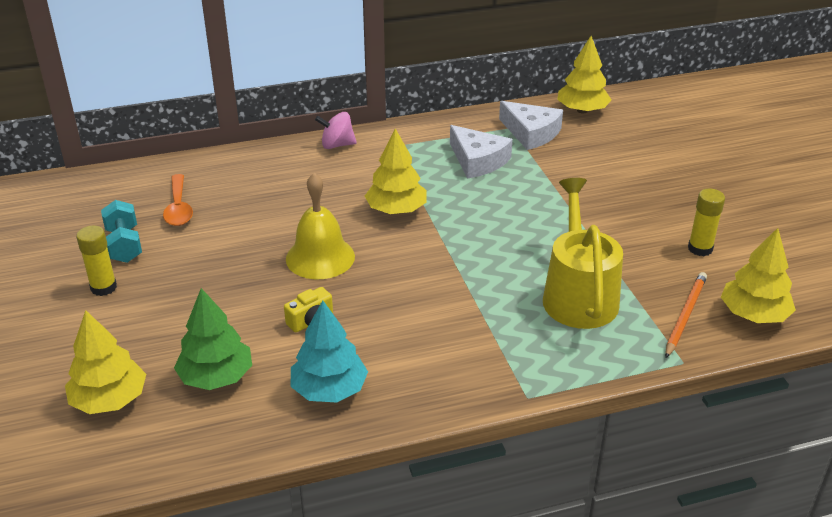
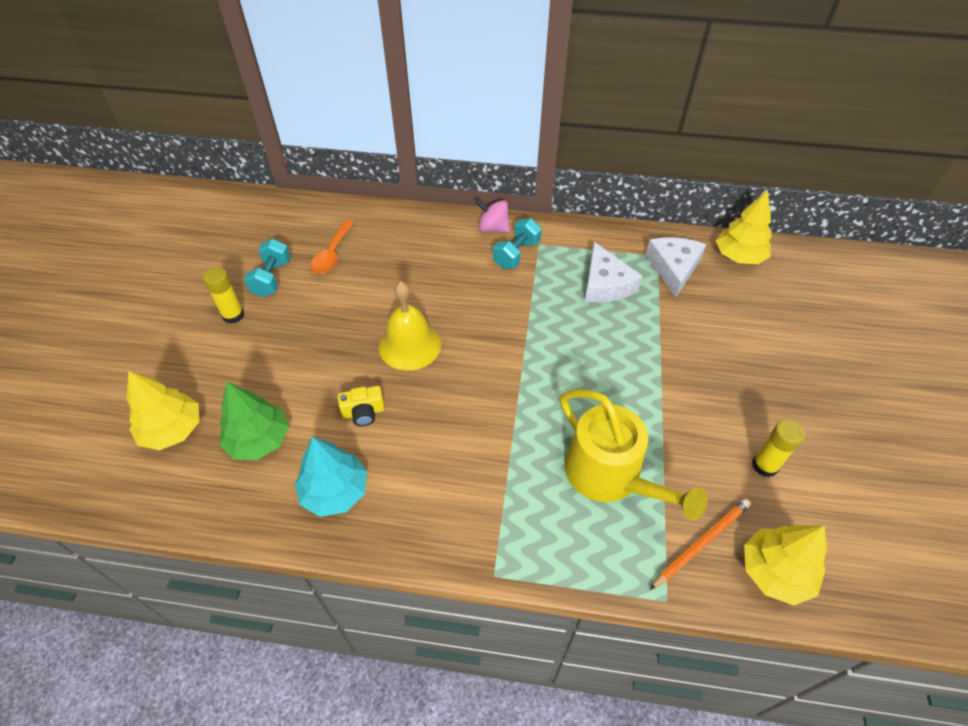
camera: 25 degrees right, 15 degrees up
(376, 159) = (516, 254): none -> turquoise dumbbell
(396, 210) = (502, 316): yellow tree -> none
(531, 133) = (673, 268): white cheese -> white cheese turned 150 degrees counterclockwise
(578, 295) = (609, 475): yellow watering can -> yellow watering can turned 120 degrees clockwise

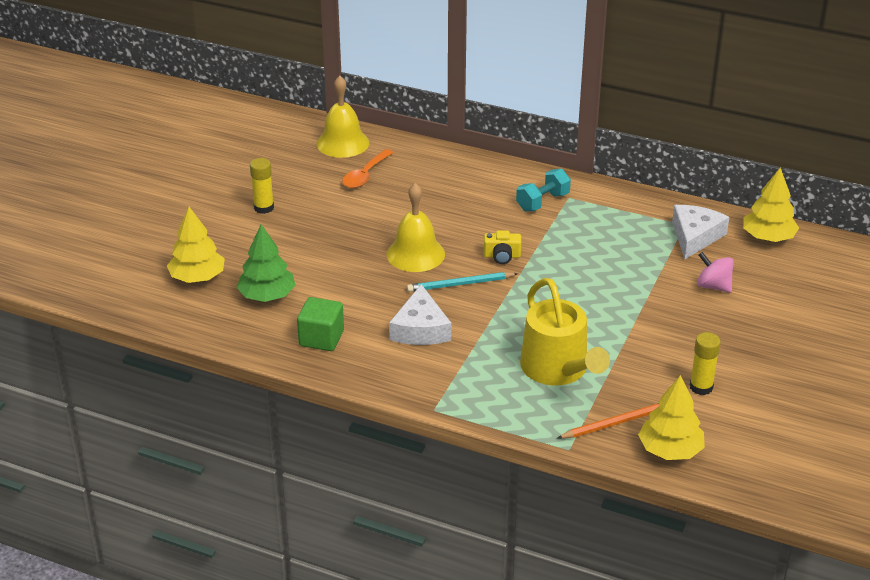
camera: 15 degrees right, 15 degrees down
(272, 278) = (304, 185): turquoise dumbbell -> none
(300, 219) = (342, 143): none -> yellow bell
(335, 491) = (321, 338): turquoise tree -> green cube
(363, 412) = (360, 293): yellow camera -> yellow camera (502, 256)
(468, 376) = (460, 284): none -> turquoise pencil
(493, 228) = (528, 178): pink spinning top -> pink spinning top (713, 286)
(605, 284) = (620, 238): white cheese -> white cheese (420, 329)

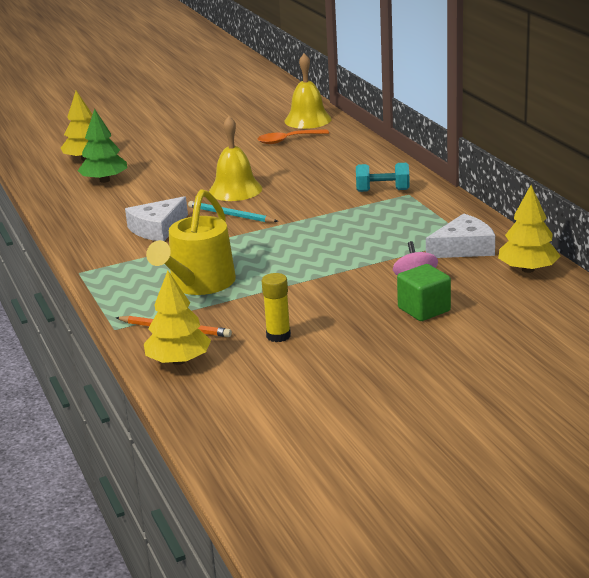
camera: 45 degrees right, 10 degrees down
(264, 208) = (191, 138): yellow glue stick -> none
(321, 338) = (91, 211): green cube -> green cube (424, 309)
(502, 256) = (290, 210): yellow camera -> none

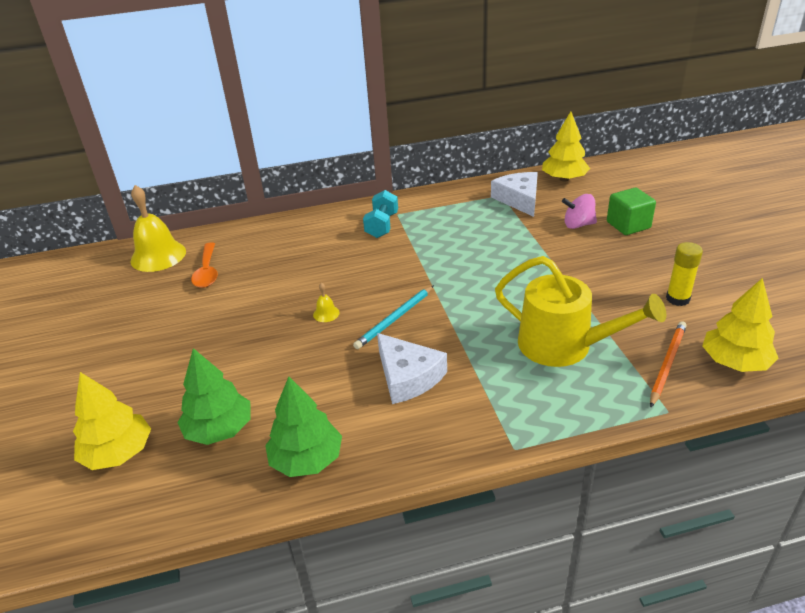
camera: 80 degrees left, 10 degrees up
(75, 209) = (306, 459): none -> green tree
(235, 190) = (326, 313): yellow bell -> yellow bell, size x0.42

